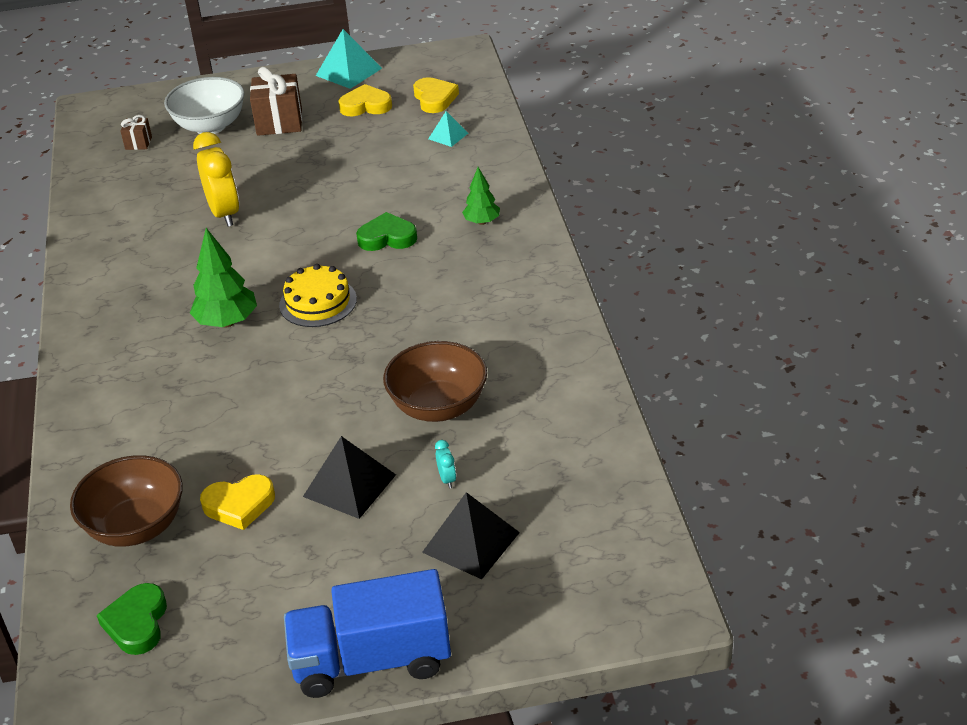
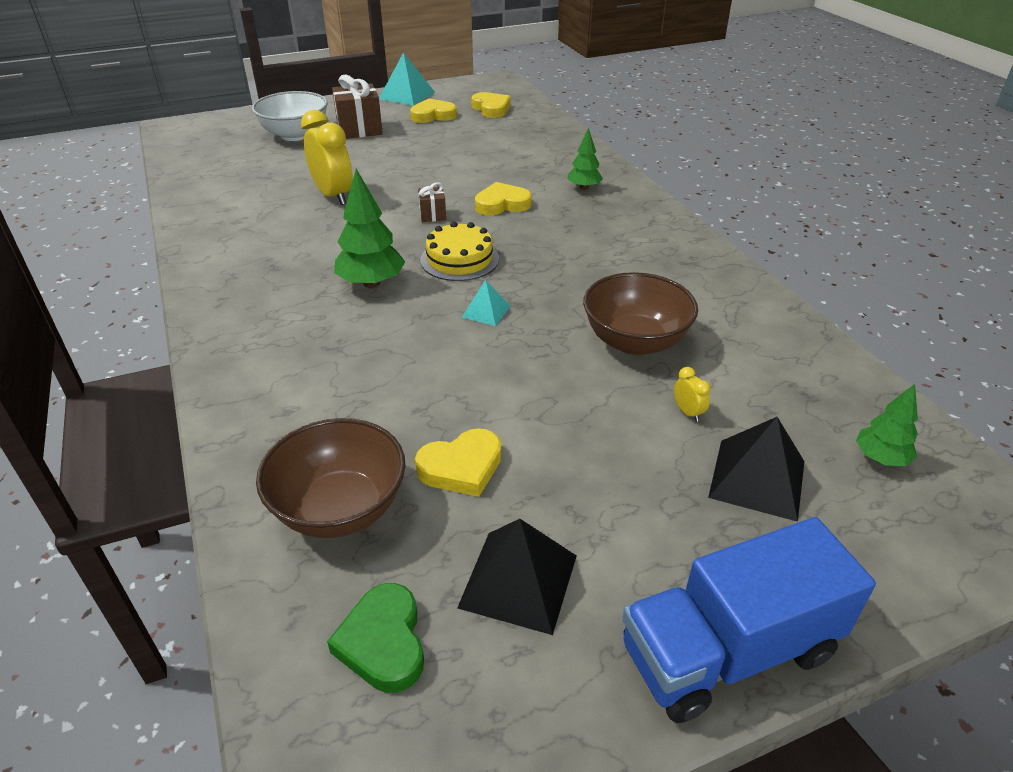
camera: 15 degrees left, 0 degrees up
(138, 143) = (229, 149): brown gift -> brown gift (432, 215)
(349, 485) = (582, 431): black pyramid -> black pyramid (518, 581)
(387, 237) = (502, 204): green heart -> yellow heart
(447, 479) = (688, 412): turquoise clock -> yellow clock
(448, 136) = (517, 131): turquoise pyramid -> turquoise pyramid (486, 311)
(586, 537) = (880, 458): none -> green tree

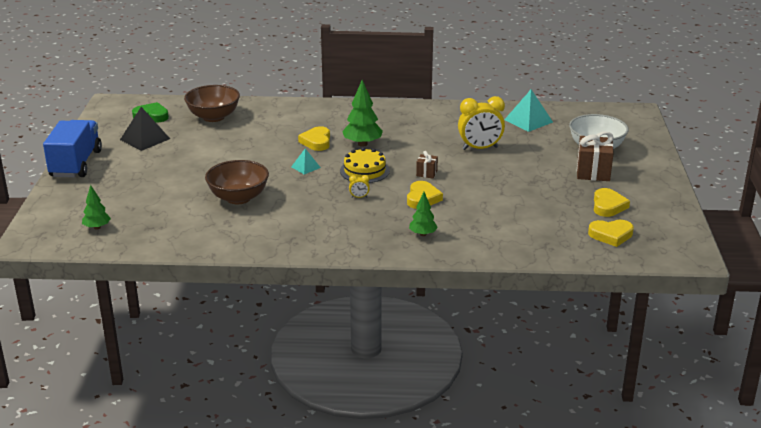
camera: 115 degrees right, 10 degrees down
(407, 95) = (666, 203): turquoise pyramid -> turquoise pyramid (528, 121)
(461, 467) = (207, 140): yellow heart -> yellow heart (316, 142)
(688, 412) = (177, 194): yellow clock -> yellow clock (359, 197)
(757, 478) = (125, 195): black pyramid -> none

